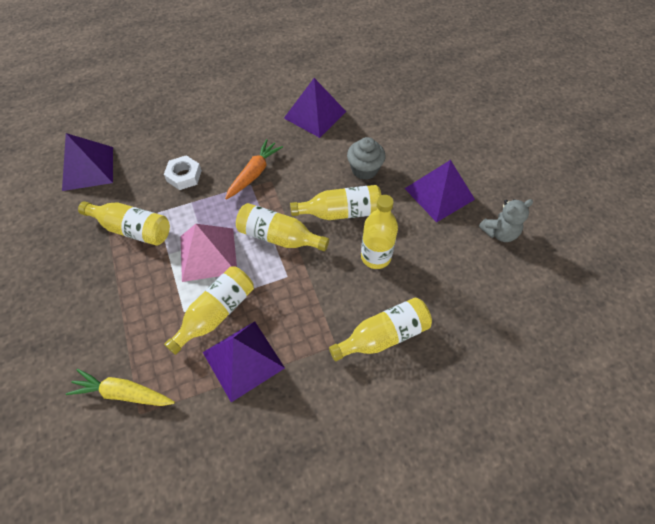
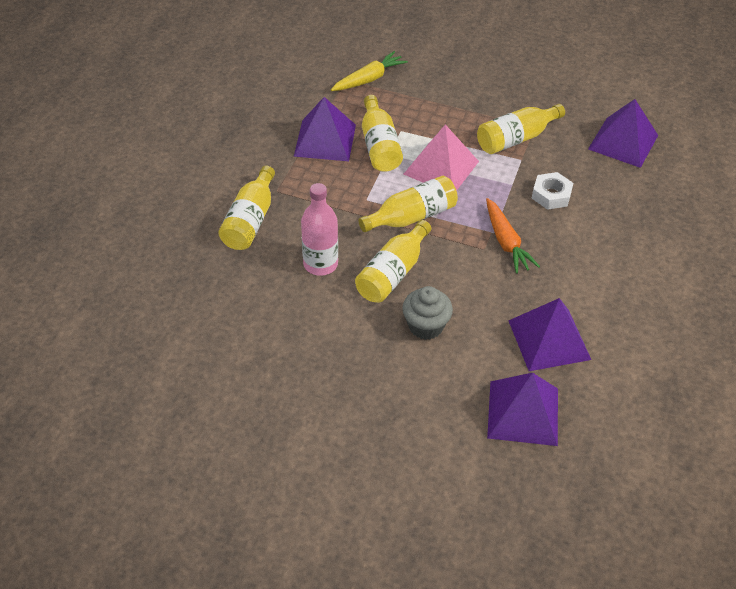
camera: 130 degrees right, 10 degrees down
(375, 257) = (320, 264): yellow bottle -> pink bottle
(439, 194) = (332, 362): purple pyramid -> purple pyramid (523, 412)
(499, 232) = (239, 371): grey teddy bear -> none

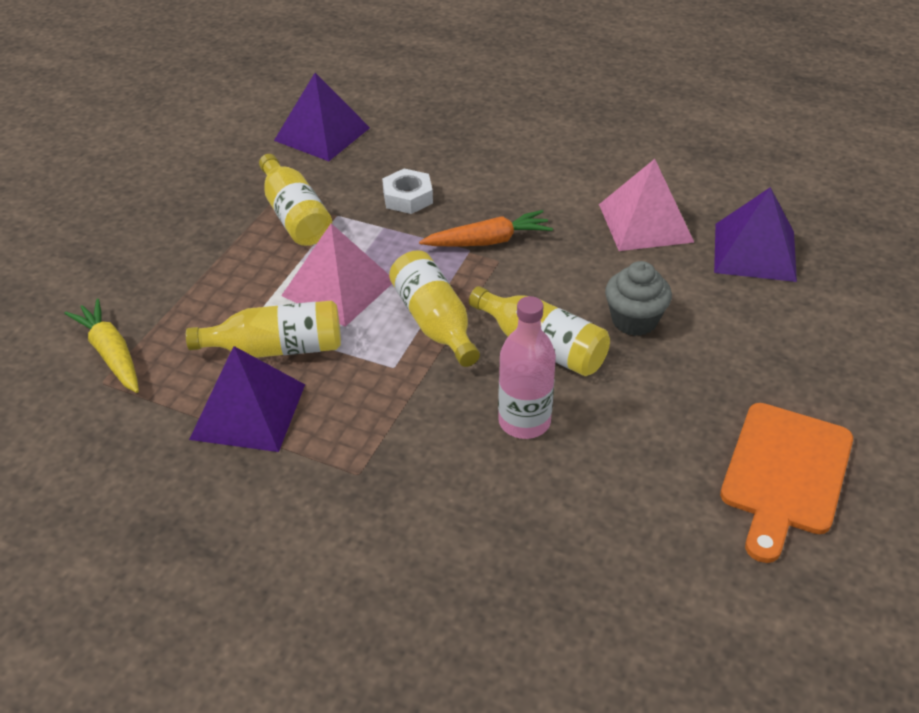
camera: 85 degrees left, 5 degrees down
(250, 221) = (425, 508): yellow bottle -> none
(275, 401) = (785, 474): none -> orange cutting board
(549, 340) = (645, 223): purple pyramid -> pink pyramid

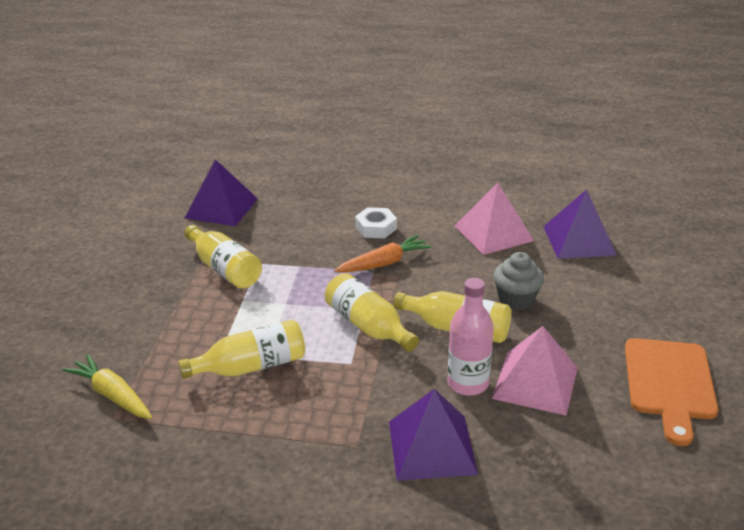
camera: 15 degrees left, 10 degrees down
(248, 411) = (247, 417): purple pyramid -> purple pyramid (432, 447)
(338, 288) = (282, 314): pink pyramid -> pink pyramid (535, 382)
(408, 197) = (309, 242): white nut -> white nut (376, 228)

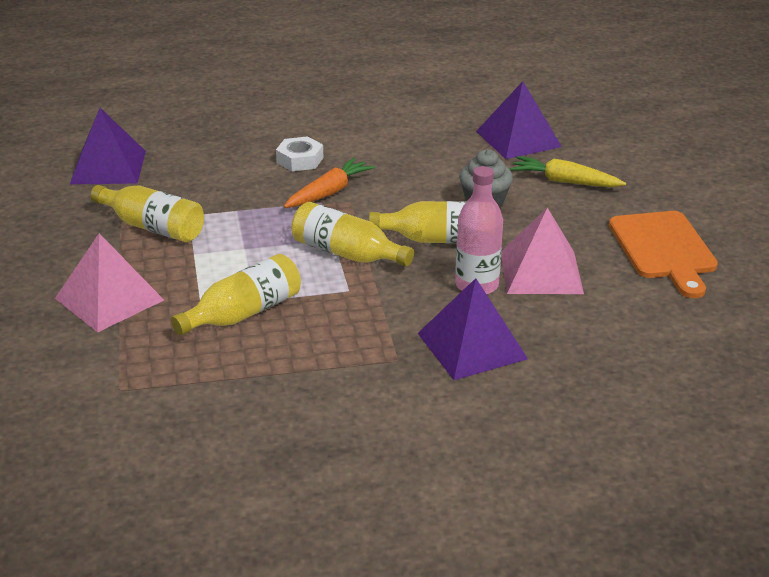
camera: 20 degrees left, 0 degrees up
(112, 395) = (104, 369): yellow carrot -> yellow carrot (565, 181)
(494, 233) = (428, 145): pink pyramid -> pink pyramid (109, 299)

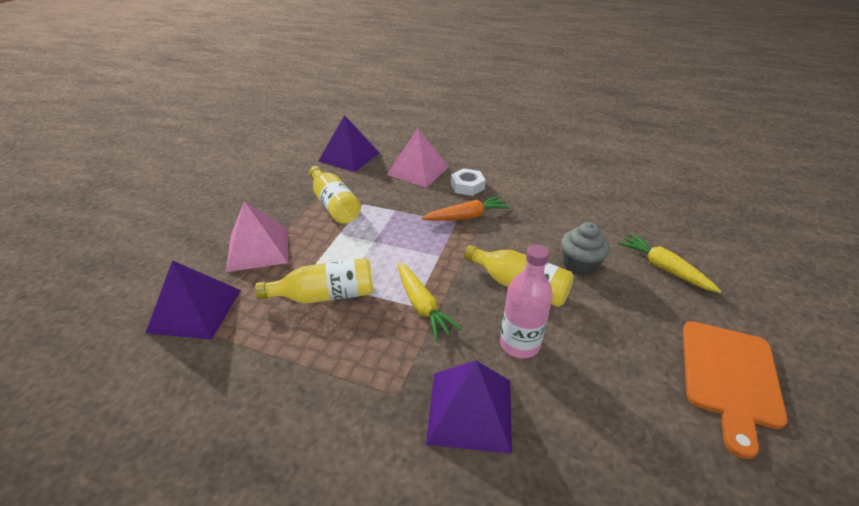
camera: 30 degrees right, 5 degrees up
(346, 253) = (439, 271): yellow bottle -> none
(357, 288) = (422, 306): none -> yellow carrot
(518, 139) = (644, 218): purple pyramid -> purple pyramid (195, 310)
(541, 272) = (587, 353): pink pyramid -> pink pyramid (418, 170)

